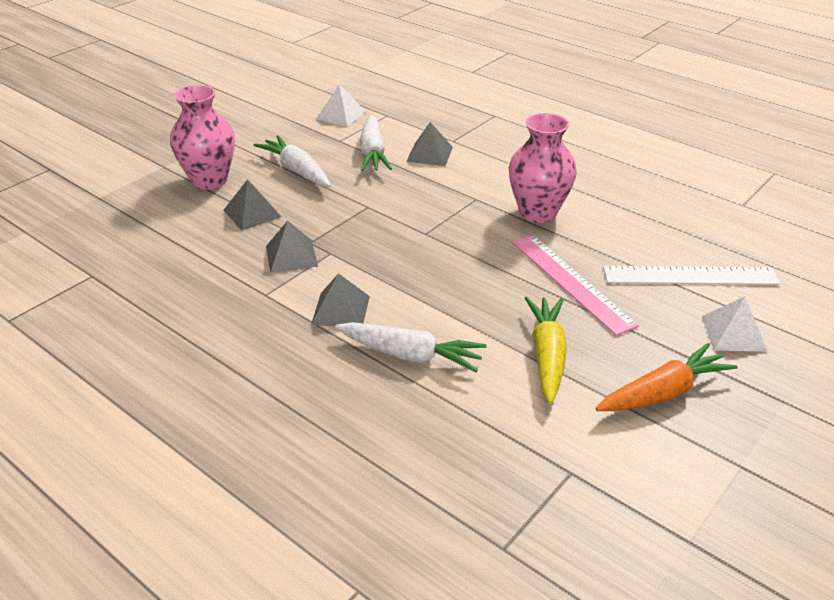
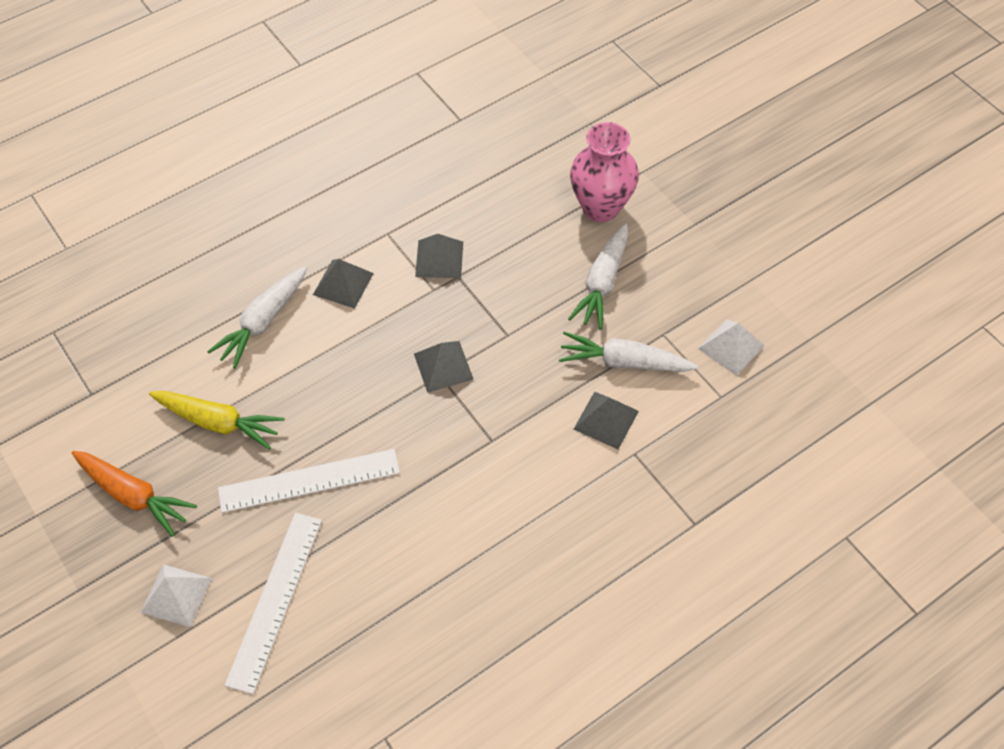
camera: 105 degrees right, 20 degrees up
(252, 213) = (525, 236): grey pyramid -> grey pyramid (443, 366)
(296, 170) = (602, 283): white carrot -> white carrot turned 135 degrees clockwise
(538, 213) = (442, 494): pink vase -> none
(571, 282) = (309, 480): pink ruler -> white ruler
(664, 392) = (134, 496): orange carrot -> orange carrot turned 45 degrees counterclockwise

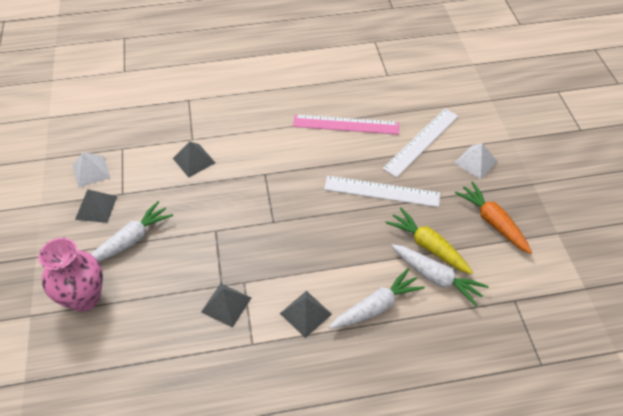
camera: 155 degrees left, 5 degrees down
(412, 583) = (346, 124): none -> pink ruler
(443, 366) = (268, 226): grey pyramid -> grey pyramid (96, 207)
(623, 362) = (159, 187): white carrot -> white carrot (436, 277)

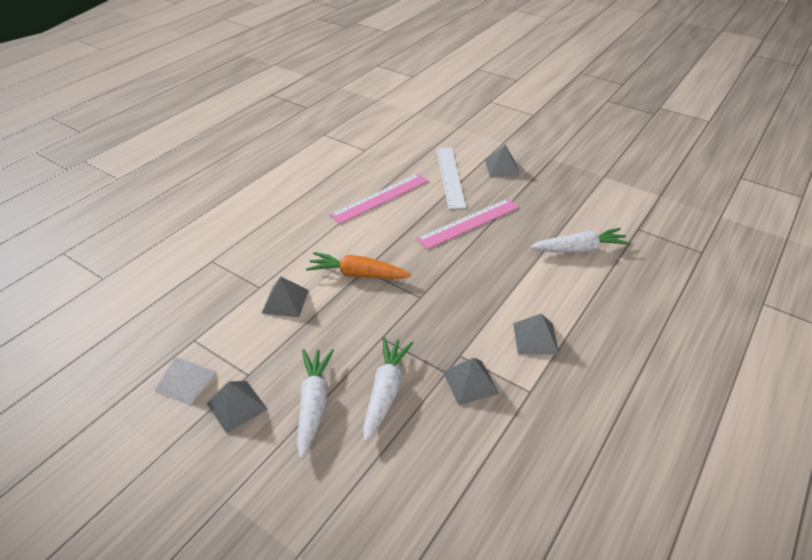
camera: 45 degrees left, 10 degrees down
(85, 297) = (336, 487): pink vase -> none
(376, 306) = (572, 295): white carrot -> white carrot (385, 391)
(381, 191) = (469, 223): white ruler -> pink ruler
(428, 246) = (547, 235): yellow carrot -> none
(475, 162) = (502, 167): white pyramid -> grey pyramid
(492, 221) = (561, 194): orange carrot -> orange carrot (357, 274)

